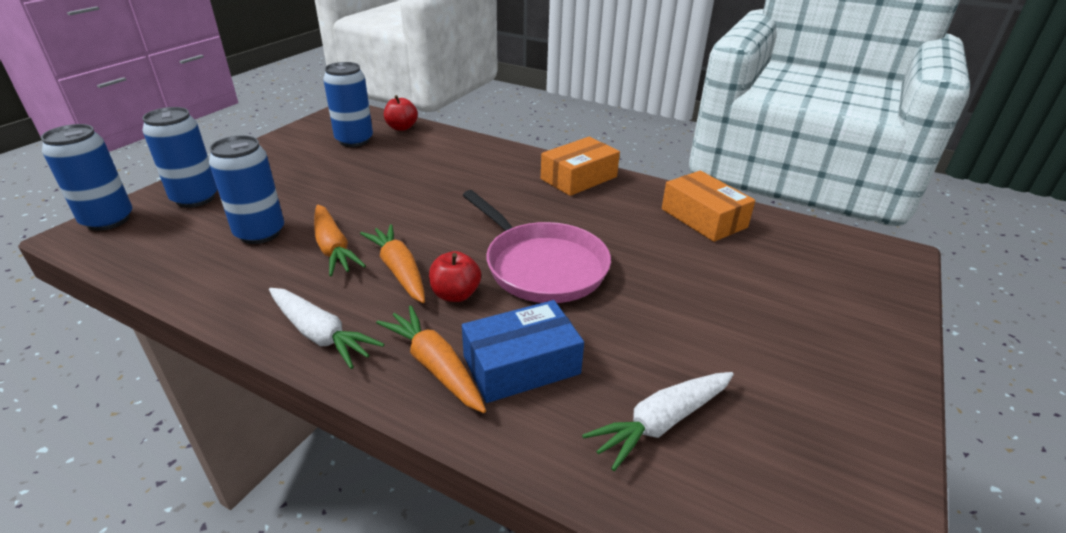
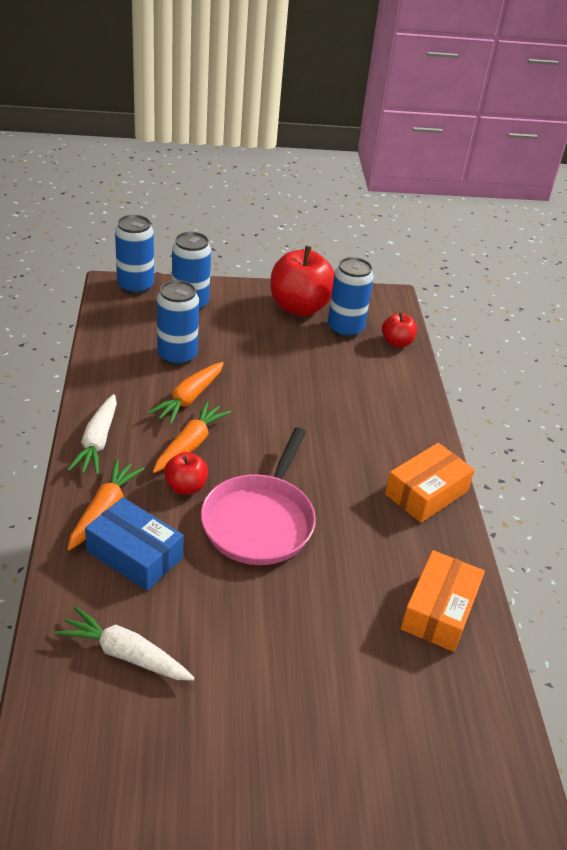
camera: 55 degrees right, 5 degrees up
(296, 149) = (299, 307): none -> red apple
(578, 178) = (426, 493): orange box -> orange box turned 60 degrees counterclockwise

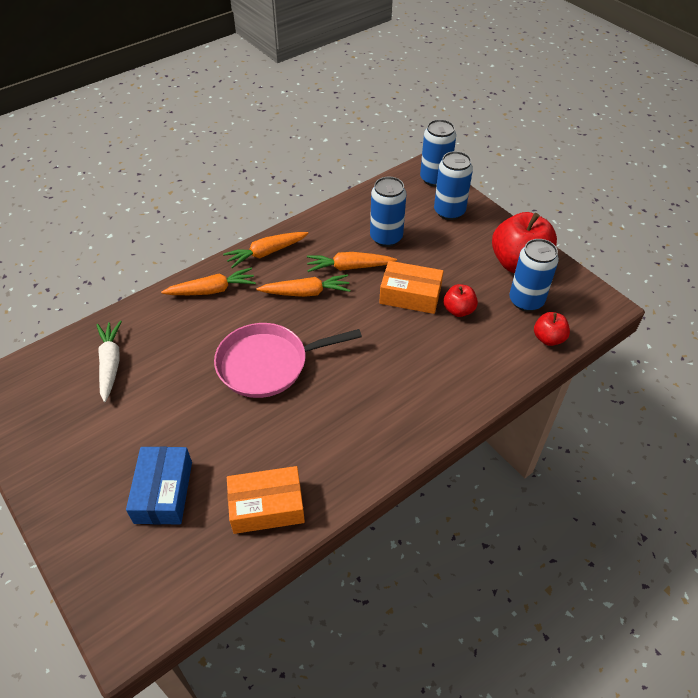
camera: 60 degrees right, 10 degrees up
(97, 442) = (266, 253): white carrot -> orange carrot
(135, 554) = (188, 323): blue box -> blue box (163, 492)
(186, 487) = (265, 312): red apple -> red apple (458, 310)
(426, 493) = (384, 442): orange box -> orange box (410, 295)

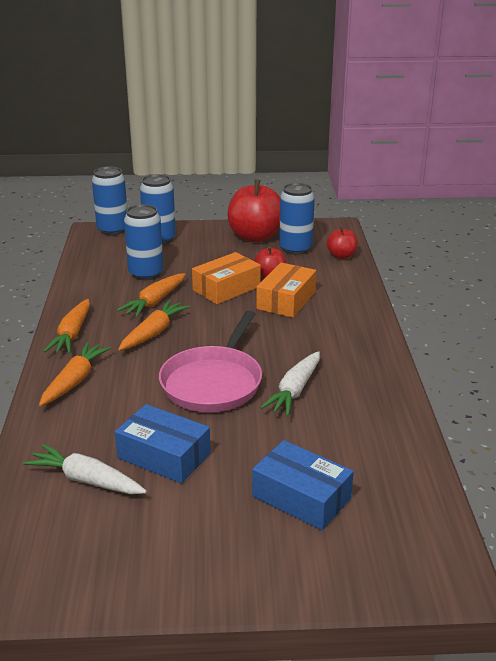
camera: 55 degrees left, 20 degrees down
(161, 387) = (164, 456): none -> blue box
(267, 506) = (376, 440): orange box -> orange box (286, 300)
(294, 419) = (294, 391): none -> white carrot

